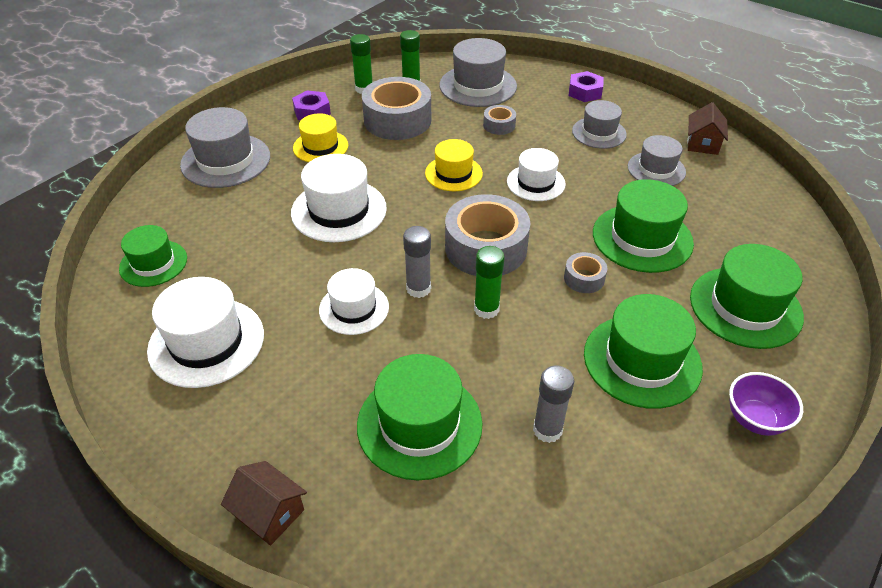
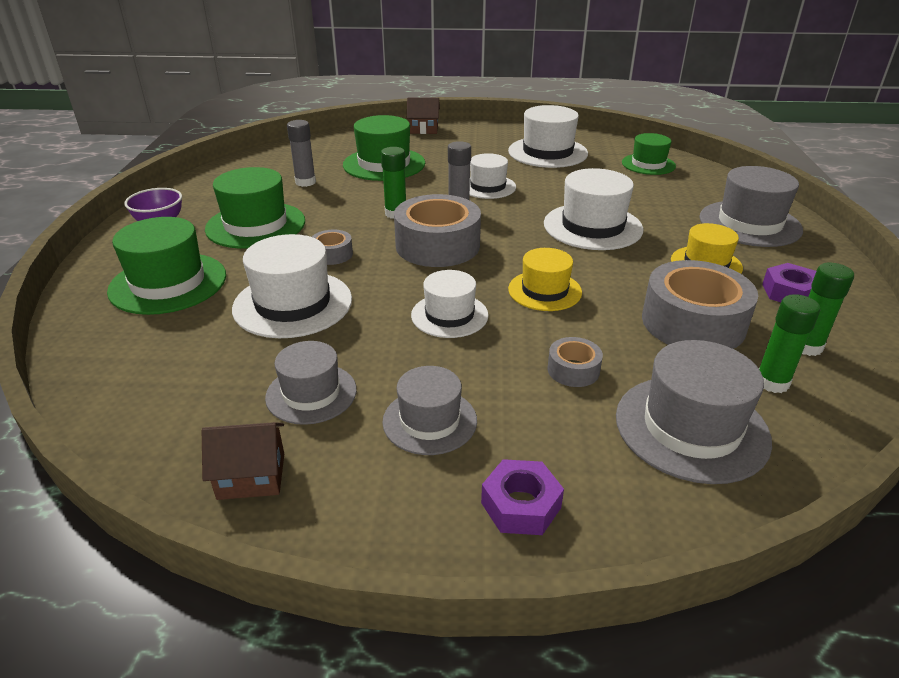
camera: 145 degrees right, 10 degrees down
(642, 238) = (293, 304): green hat -> white hat
(702, 143) = (251, 476): brown house -> brown house turned 75 degrees counterclockwise

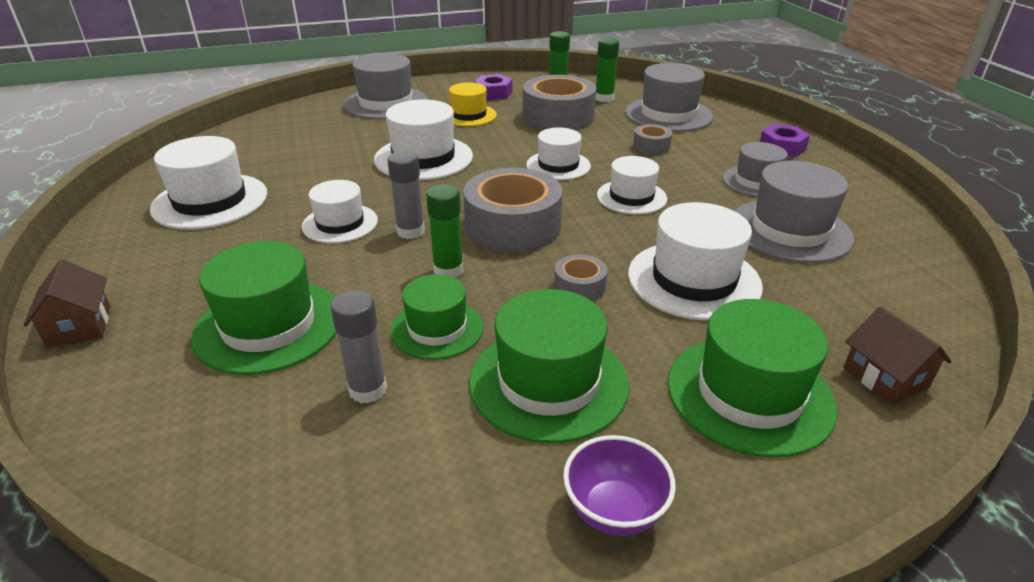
camera: 110 degrees left, 0 degrees up
(251, 476) = (883, 228): brown house -> brown house (885, 377)
(311, 393) = (789, 230): grey hat -> grey hat, size x1.56
(544, 291) = (558, 165): yellow hat -> white hat
(648, 164) = (250, 144): green hat -> green hat (437, 328)

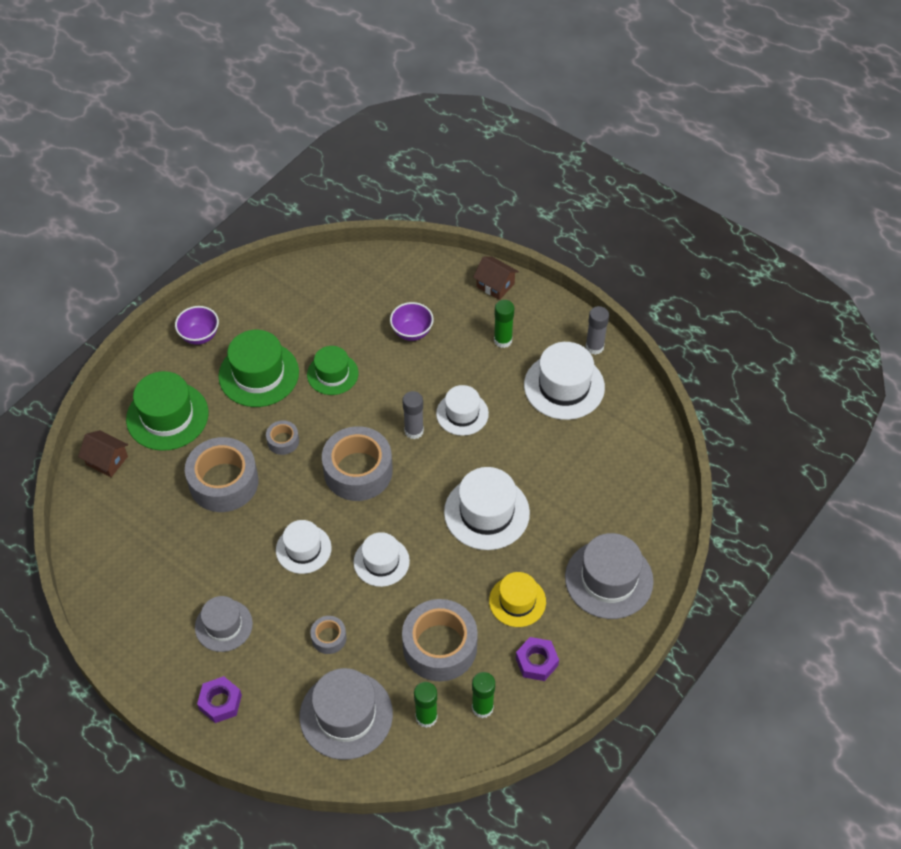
camera: 145 degrees right, 20 degrees up
(268, 325) = (412, 332): green hat -> purple bowl
(368, 389) = (332, 329): grey glue stick -> grey glue stick (594, 347)
(448, 270) = (362, 413): green glue stick -> green glue stick (503, 340)
(693, 280) = (223, 482): white hat -> grey tape
(789, 230) = (182, 568): grey hat -> none

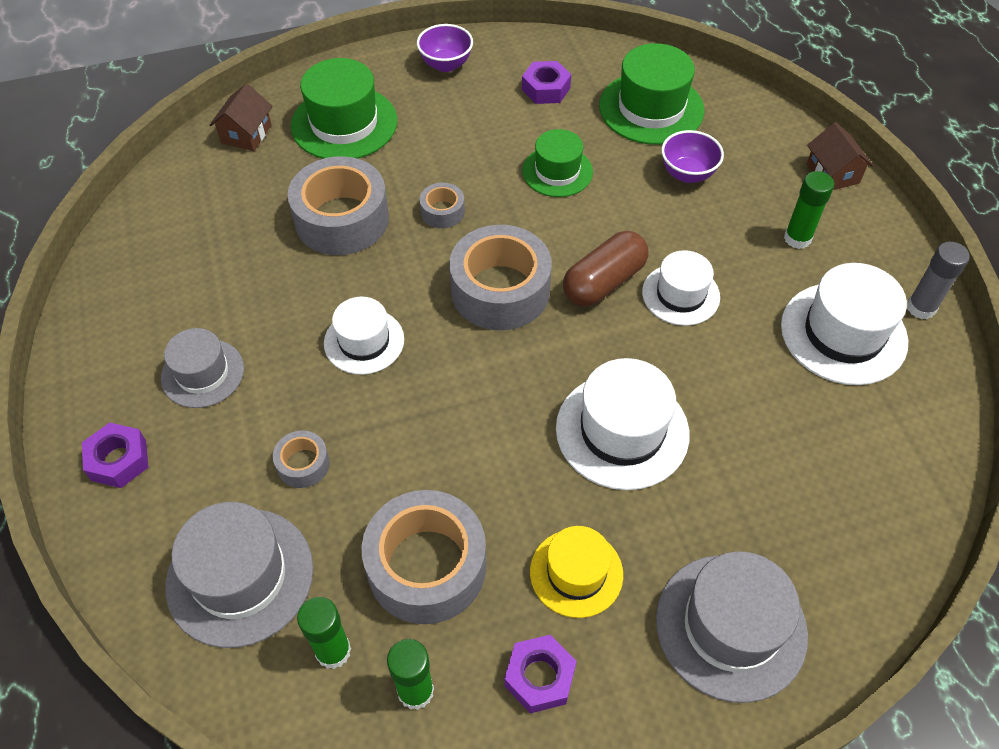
camera: 35 degrees right, 0 degrees up
(107, 460) = (246, 134): brown house -> brown house turned 45 degrees clockwise
(258, 374) = (475, 131): green hat -> green hat (651, 108)
(280, 319) = (546, 89): none -> purple nut
(381, 561) = (441, 411): white hat -> none
(414, 431) = (604, 282): grey glue stick -> brown capsule

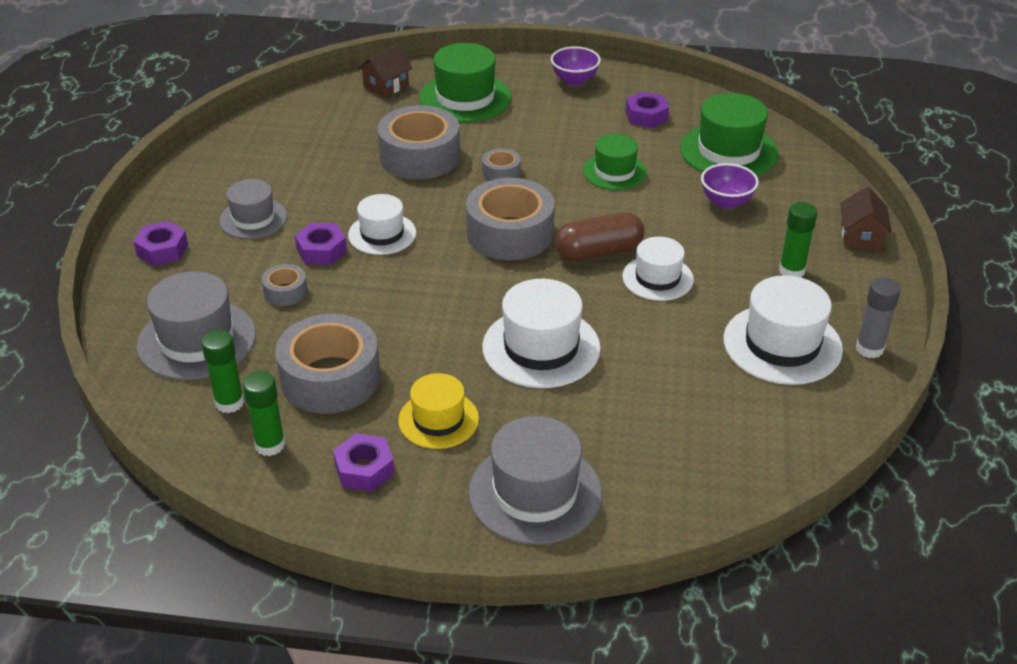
camera: 25 degrees right, 15 degrees down
(310, 390) = (321, 250): none -> purple nut

